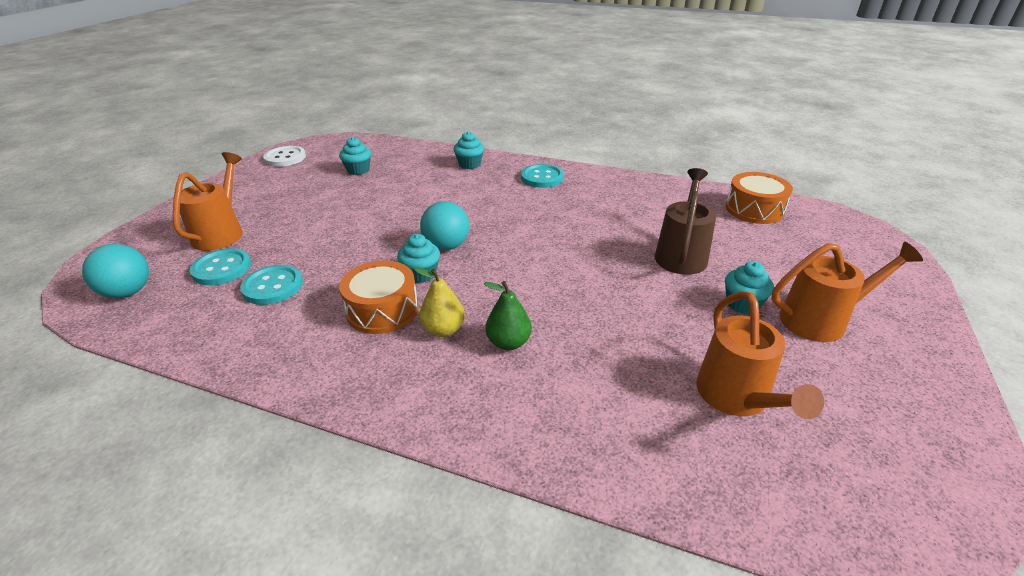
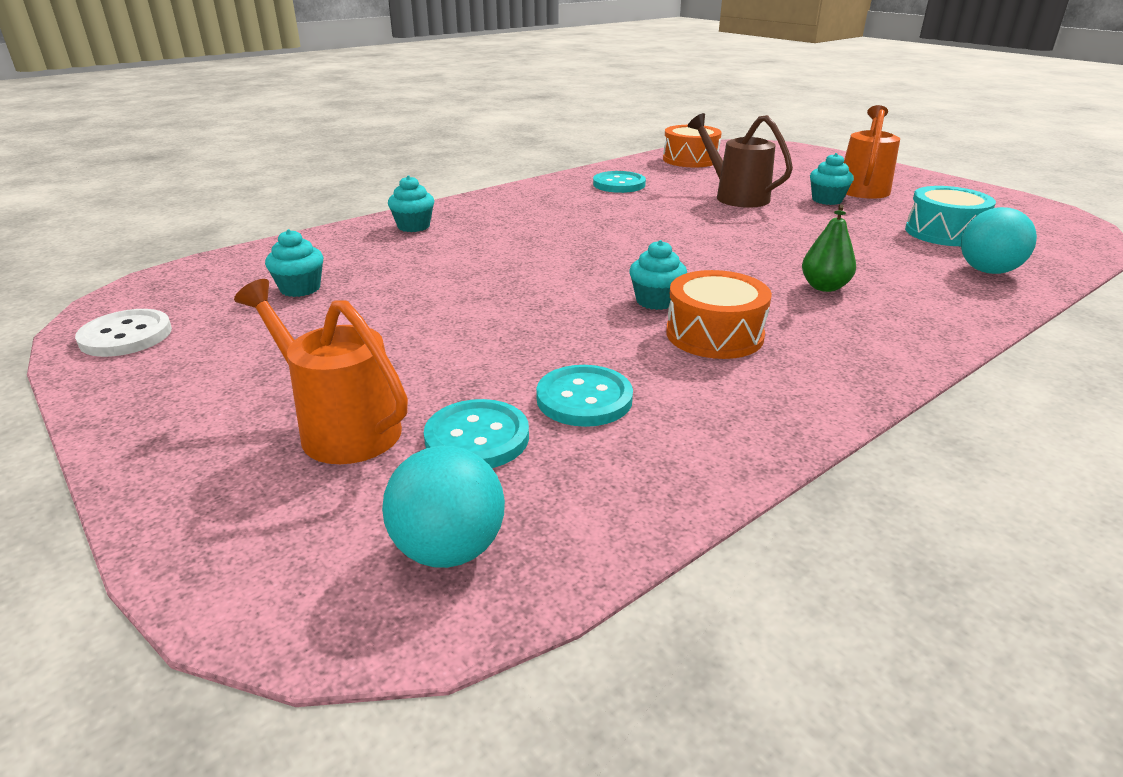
camera: 60 degrees left, 5 degrees down
(443, 330) = (780, 310): yellow pear -> none
(446, 246) = (607, 277): turquoise ball -> turquoise ball (987, 271)
(542, 177) = (511, 204): turquoise button -> turquoise button (619, 184)
(737, 399) = (943, 233): orange watering can -> turquoise drum

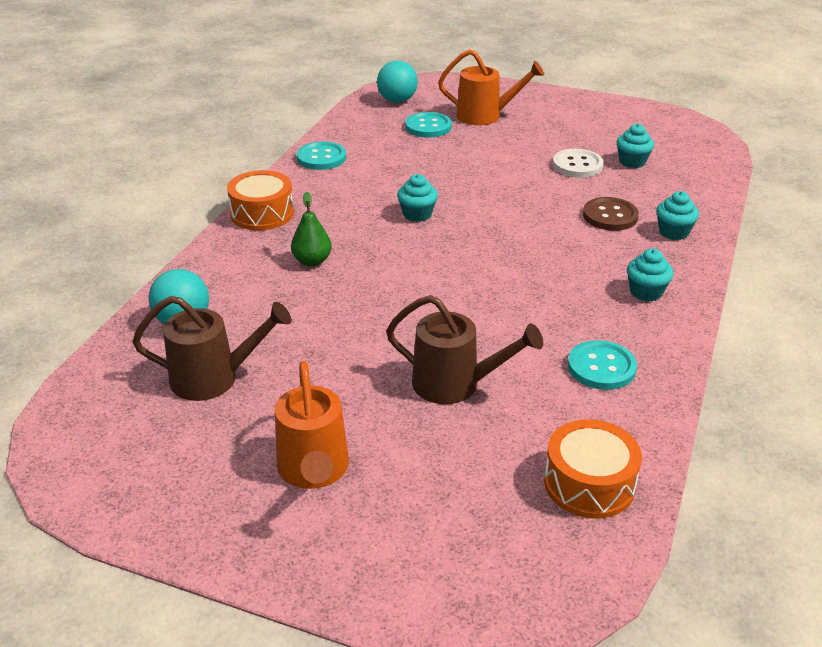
camera: 150 degrees right, 5 degrees up
(126, 336) = (651, 118): white button -> white button (577, 165)
(443, 249) = (610, 216): none -> brown button
(584, 399) = (401, 151): turquoise button -> turquoise button (321, 158)
(714, 334) = (364, 200): orange drum -> orange drum (262, 213)
(827, 200) = (350, 414): turquoise cupcake -> turquoise cupcake (646, 292)
(943, 233) = (215, 378): turquoise drum -> brown watering can

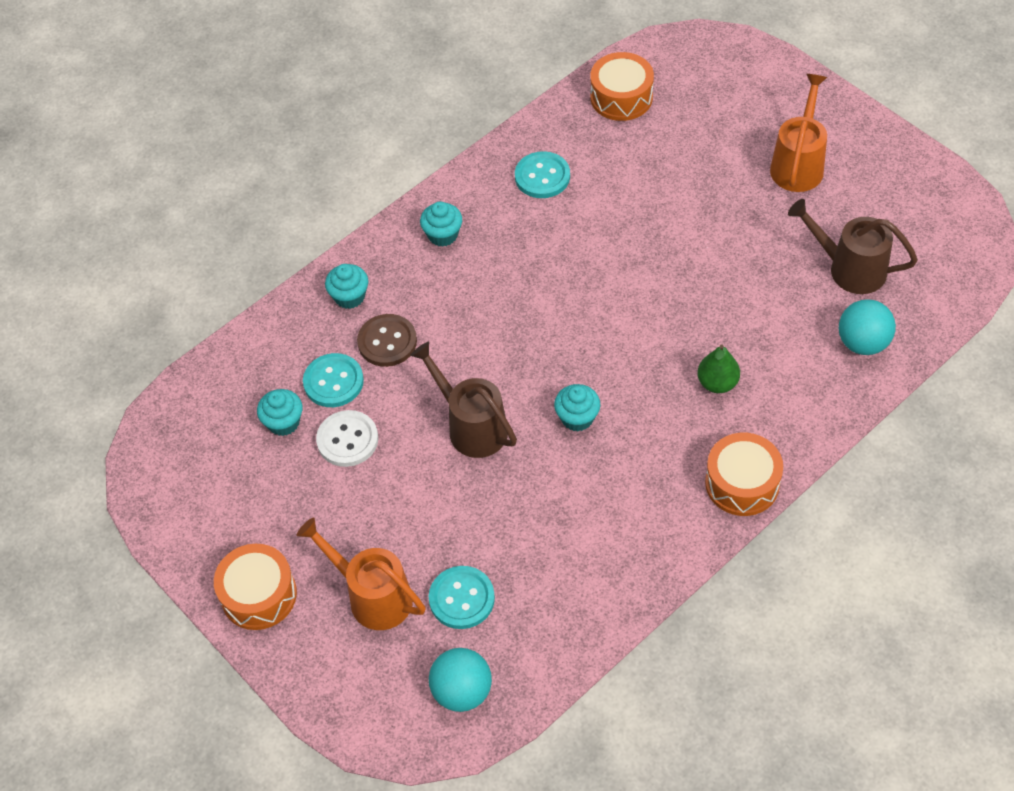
camera: 150 degrees left, 20 degrees up
(321, 158) = (632, 576): turquoise button -> turquoise button (333, 382)
(456, 384) = (662, 199): brown watering can -> brown watering can (471, 426)
(554, 102) = (259, 595): none -> orange drum

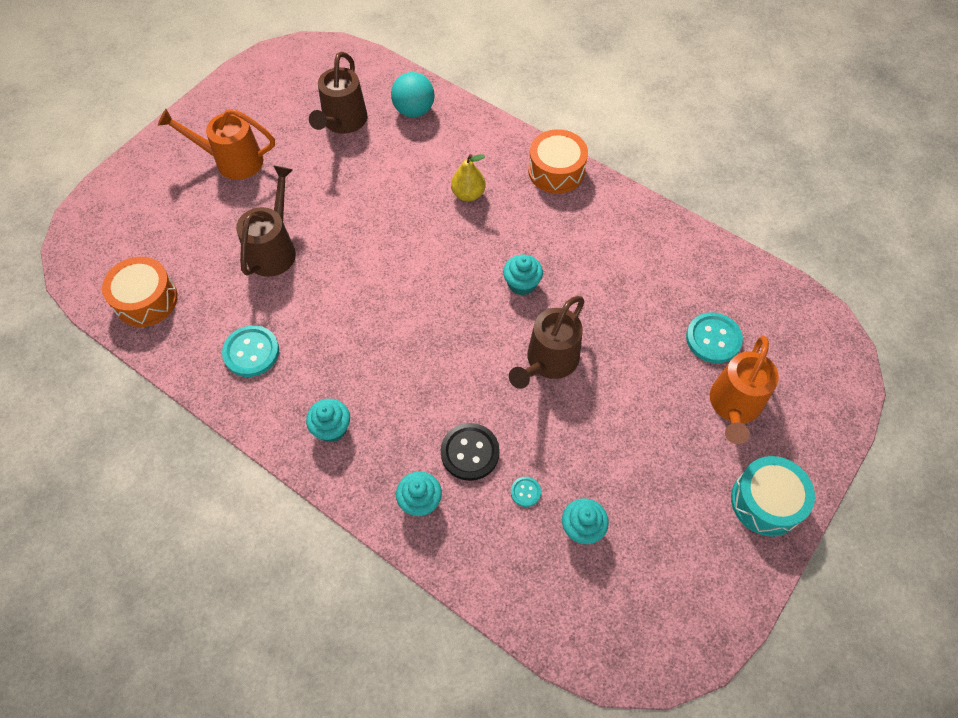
camera: 105 degrees left, 5 degrees up
(259, 595) = (766, 501): orange drum -> turquoise drum
(333, 382) = (525, 492): turquoise button -> turquoise button, size x0.51
(347, 440) = (587, 463): white button -> none
(387, 342) = (470, 452): brown button -> black button
(462, 691) = (790, 324): turquoise ball -> none
(667, 198) = (274, 248): none -> brown watering can
(717, 383) = (468, 194): green pear -> yellow pear

